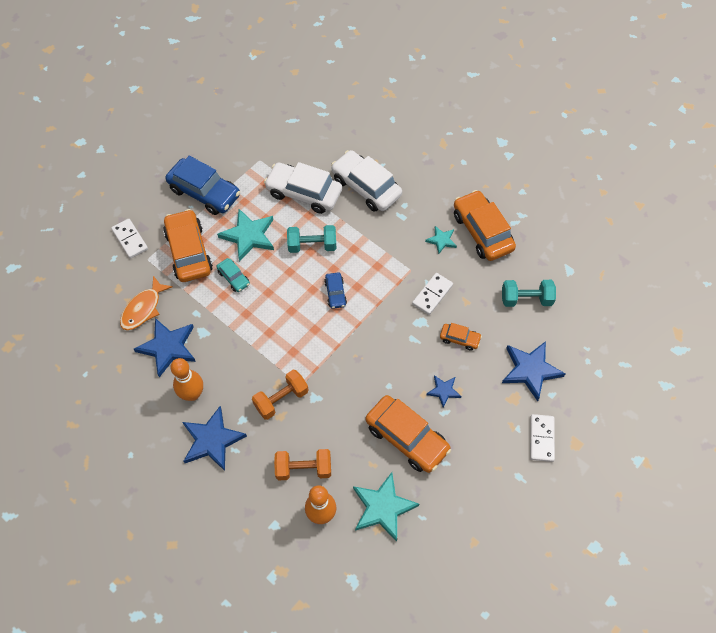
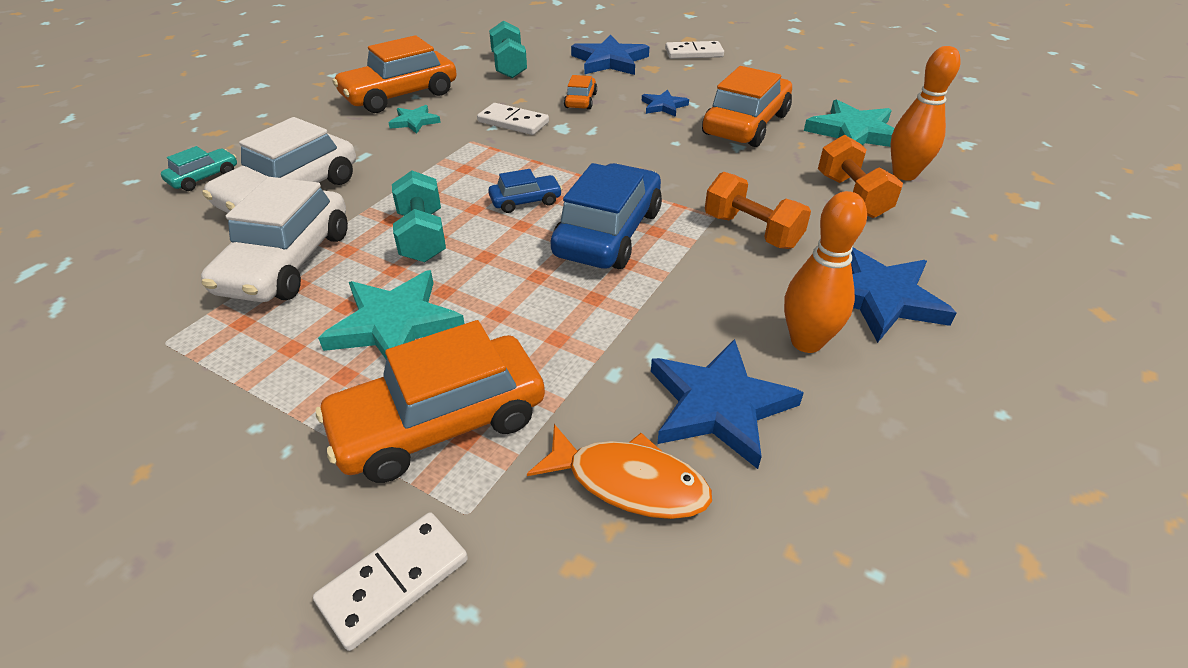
camera: 100 degrees left, 20 degrees down
(205, 192) = (242, 428): blue car -> blue car (608, 233)
(234, 278) = (509, 329): turquoise car -> turquoise car (204, 177)

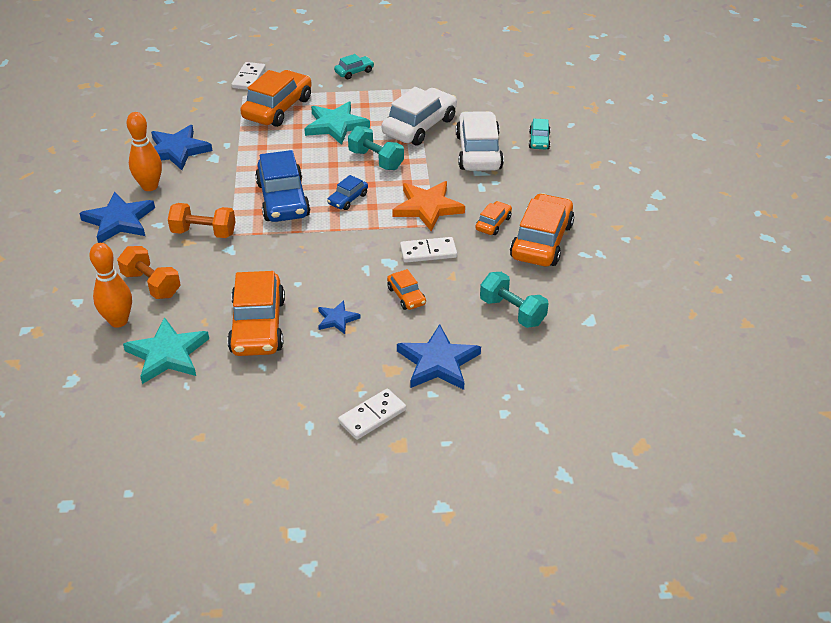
camera: 145 degrees right, 0 degrees up
(175, 454) = (354, 72): none -> turquoise car
(287, 262) = (419, 126): white car -> white car turned 60 degrees clockwise
(414, 122) = (493, 223): turquoise star -> orange car
(451, 158) = (427, 207): none -> orange star
(629, 482) = (196, 119): orange fish -> none

